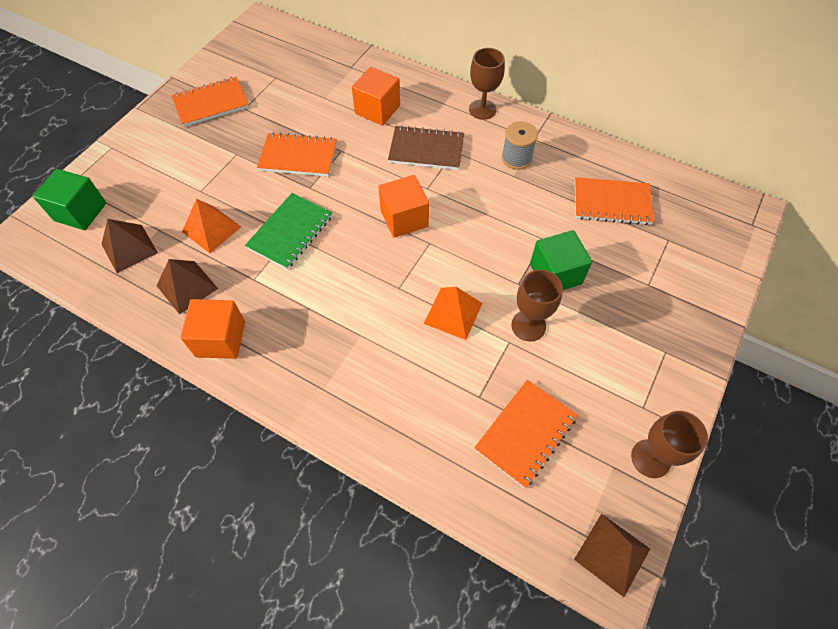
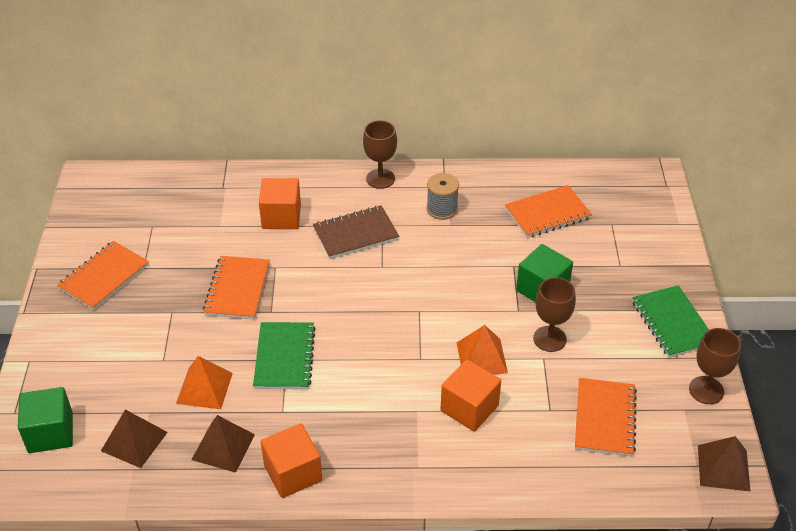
camera: 30 degrees left, 15 degrees down
(298, 156) = (237, 289): orange notebook -> orange notebook turned 60 degrees counterclockwise
(404, 218) = (381, 300): orange cube -> orange cube (469, 408)
(663, 369) = (672, 323): none -> green notebook

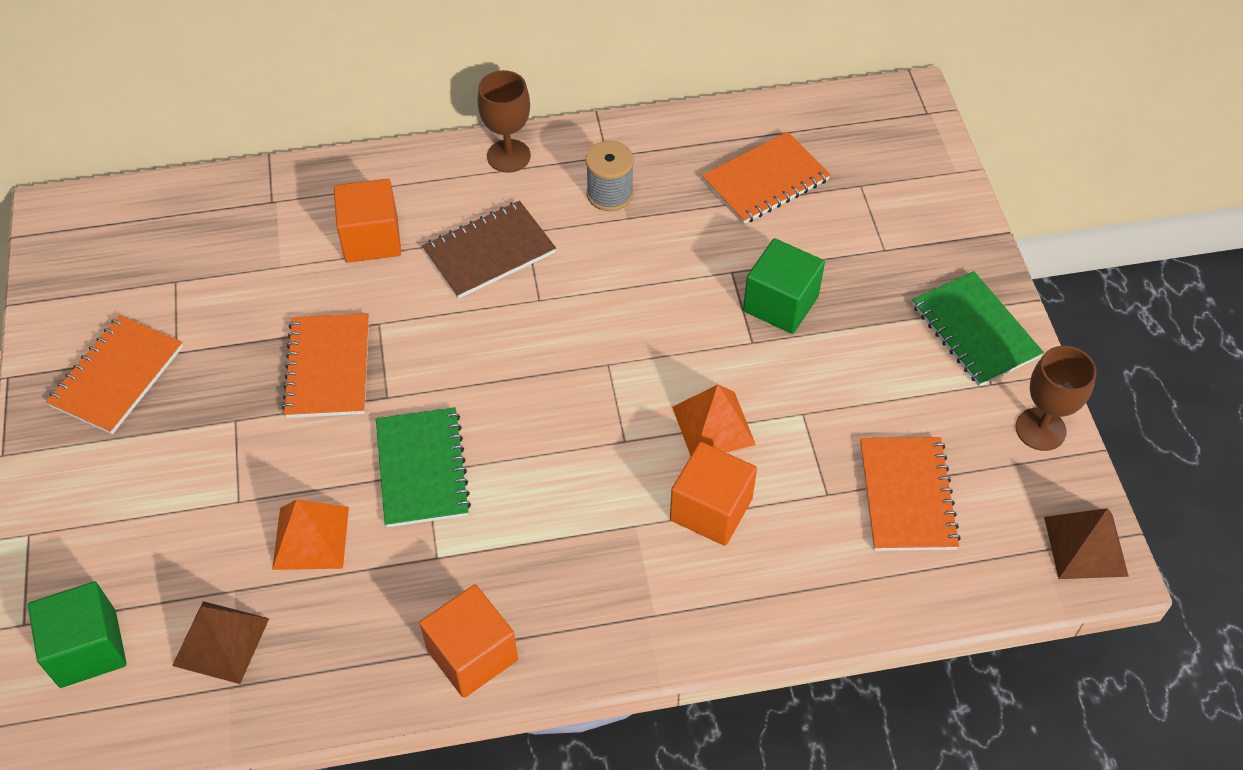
camera: 10 degrees left, 10 degrees up
(223, 447) = (358, 629): brown pyramid -> none
(549, 339) = (806, 381): brown goblet -> none

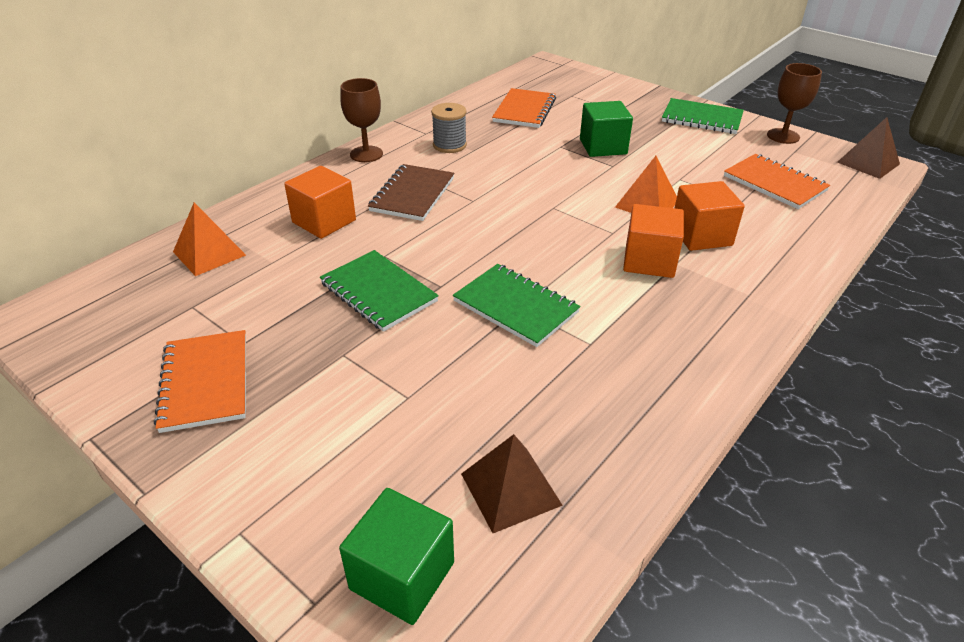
camera: 40 degrees left, 15 degrees down
(310, 537) = (491, 384): orange pyramid -> orange pyramid (209, 253)
(328, 368) = (378, 292): orange notebook -> green notebook
(472, 655) = (687, 377): orange cube -> orange cube (649, 261)

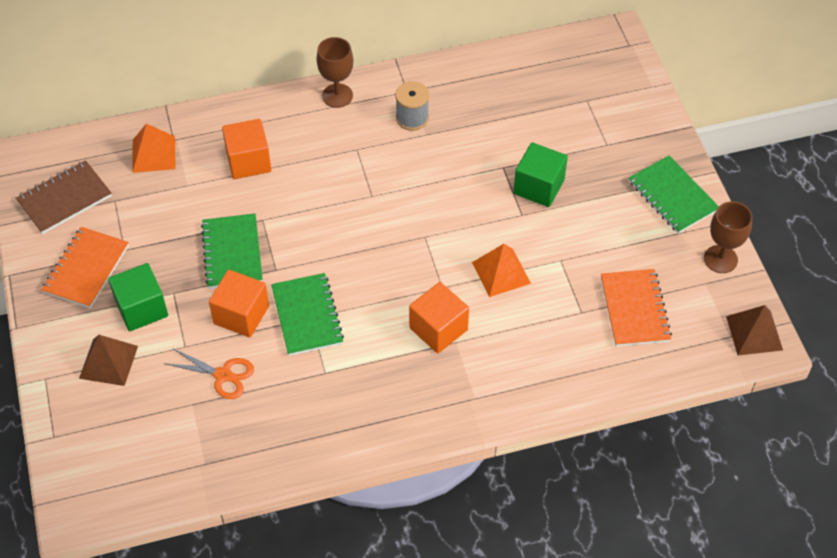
camera: 35 degrees right, 15 degrees up
(402, 575) = (100, 448): green cube -> green cube (141, 308)
(412, 194) = (333, 165): brown notebook -> brown notebook (64, 199)
(483, 402) = (223, 375): none -> orange scissors
(510, 489) = (189, 437): brown pyramid -> brown pyramid (108, 362)
(524, 110) = (520, 101): orange notebook -> none
(701, 235) = (505, 328): orange cube -> orange cube (241, 315)

